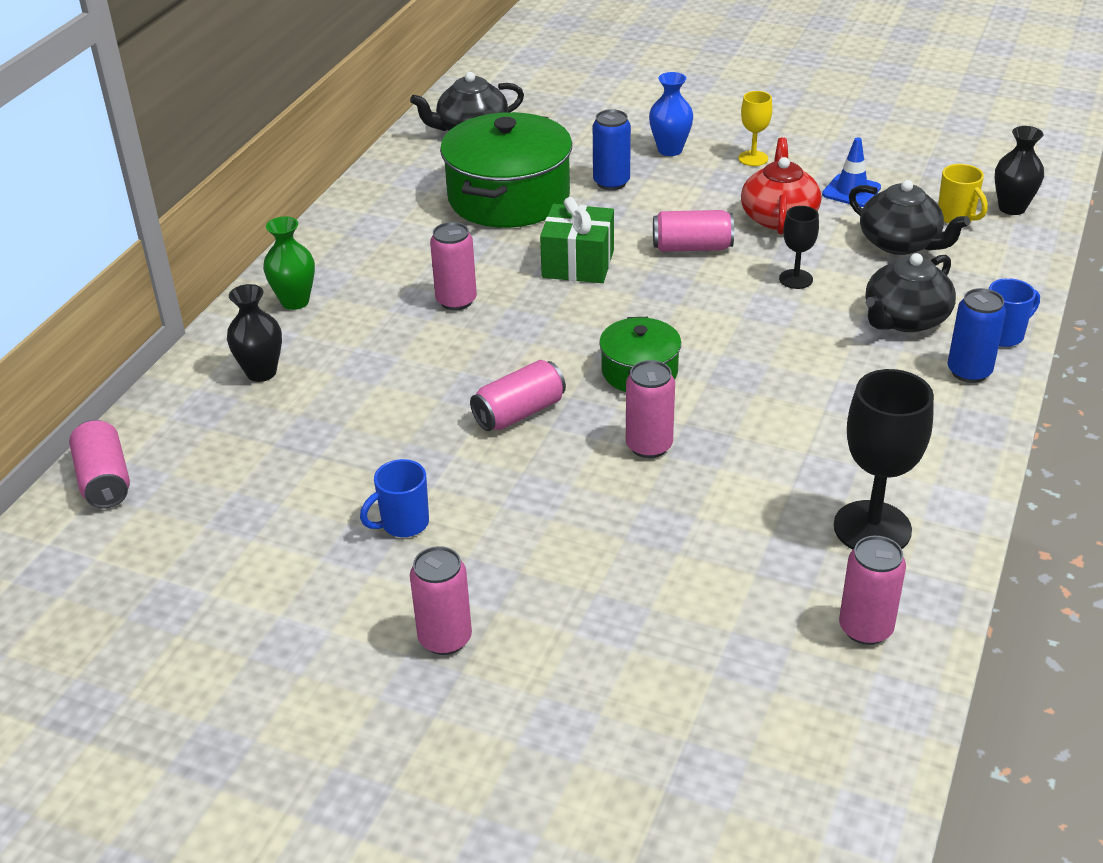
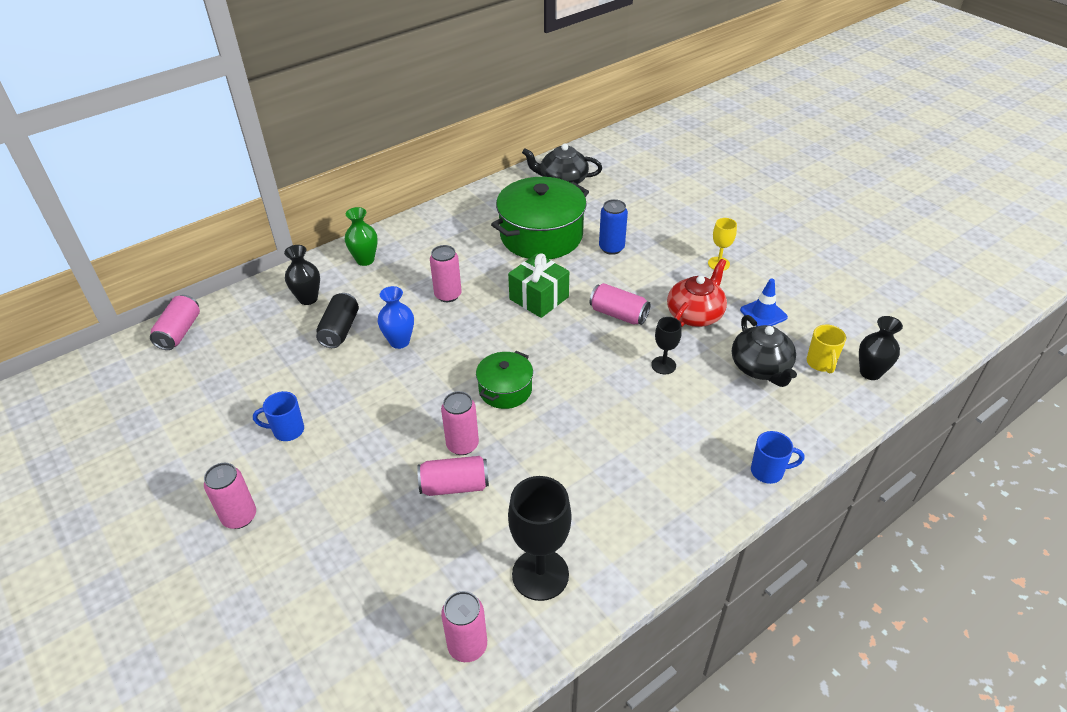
camera: 30 degrees right, 5 degrees up
(349, 390) = (340, 330): none -> black can
(519, 413) = (412, 386): pink can -> pink can (454, 486)
(670, 150) = (670, 238): blue vase -> blue vase (399, 341)
(905, 319) = (709, 427): black teapot -> none
(969, 372) = (716, 488): blue can -> none

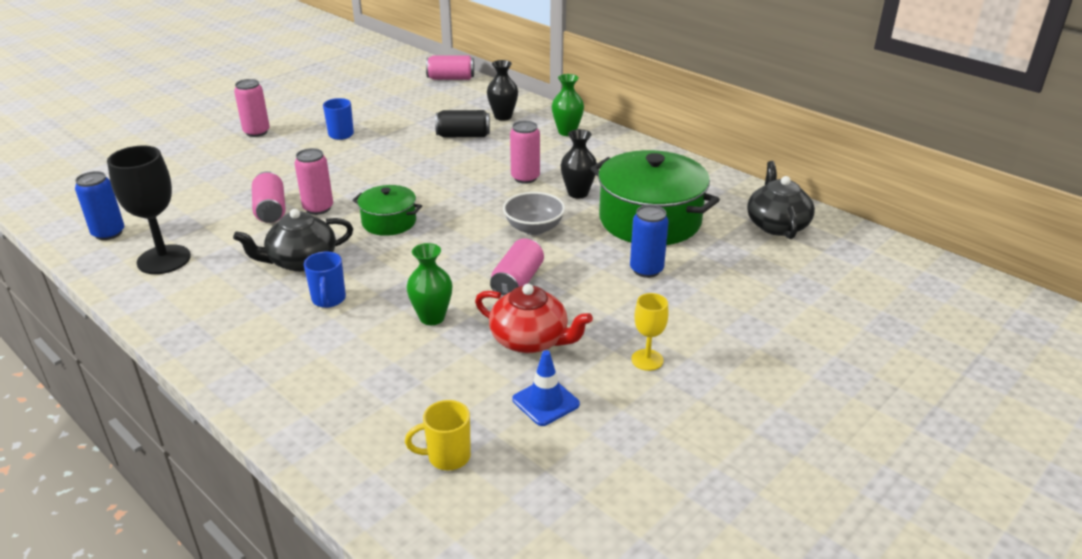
camera: 80 degrees right, 10 degrees down
(399, 341) = (451, 163): blue vase -> none
(467, 646) = (108, 233): pink can -> blue can
(539, 298) = (534, 228): green gift -> grey bowl
(663, 365) = (432, 317): black goblet -> green vase
(761, 367) = (434, 397): black teapot -> black teapot (301, 261)
(768, 471) = (256, 399): blue mug -> blue mug (328, 300)
(870, 372) = (432, 511): black vase -> black vase (578, 193)

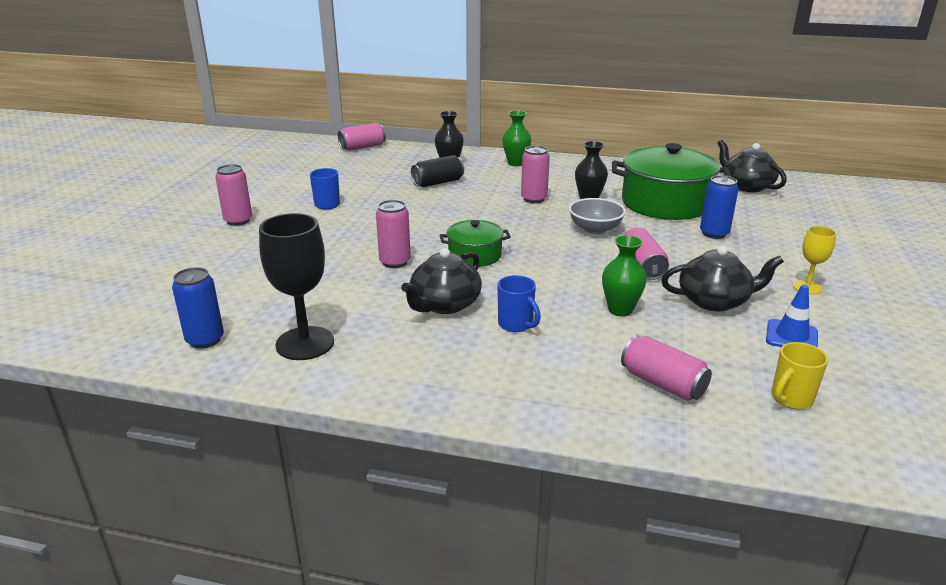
camera: 30 degrees left, 5 degrees down
(271, 210) = (351, 275): pink can -> pink can (662, 383)
(531, 340) = (715, 301): red teapot -> black teapot

